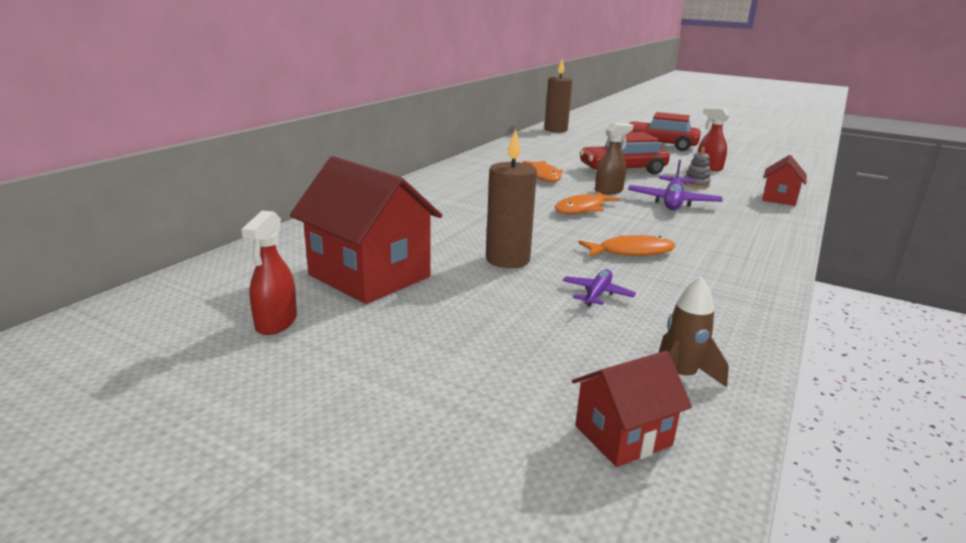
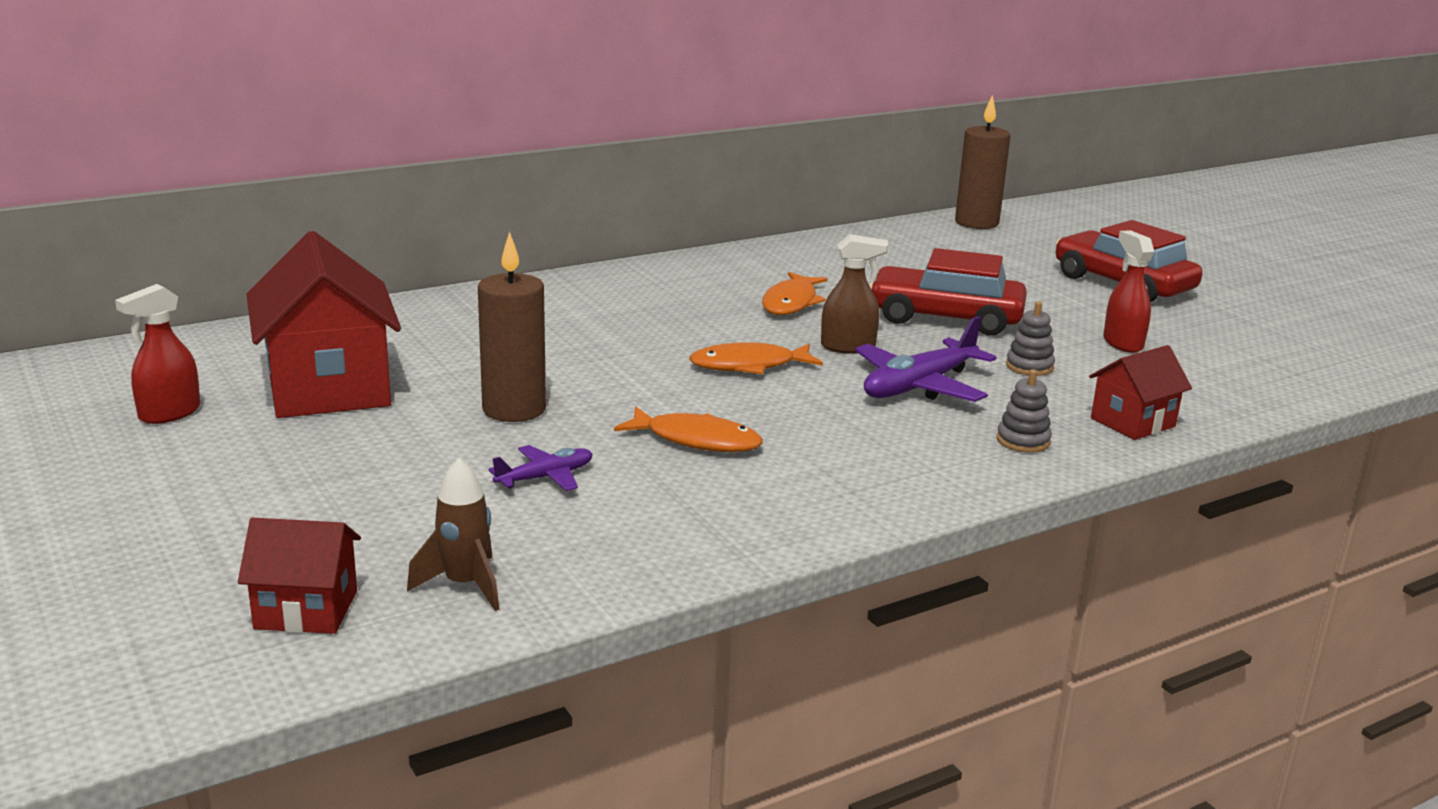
camera: 30 degrees right, 0 degrees up
(760, 216) = (1023, 441): none -> grey stacking toy

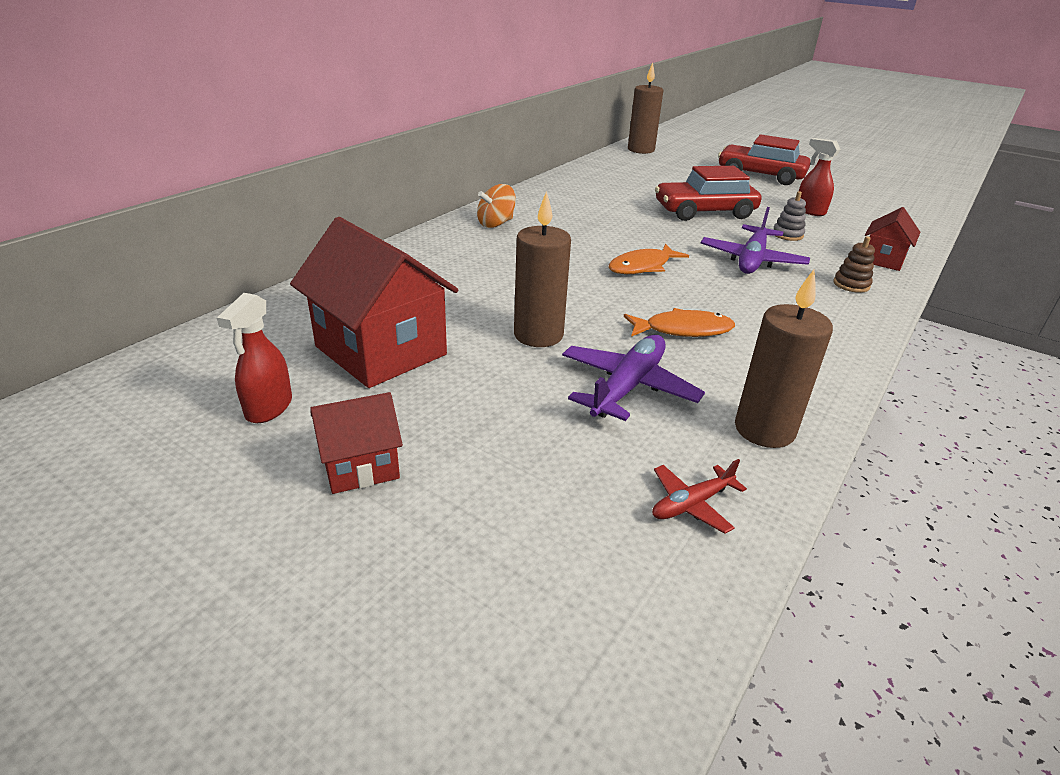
camera: 25 degrees left, 10 degrees up
(306, 610) = (606, 576): red house -> red house (360, 466)
(464, 585) = (691, 504): brown rocket -> red plane
(545, 477) = (628, 387): purple plane -> purple plane, size x1.78
(625, 286) = (496, 224): none -> orange spinning top
(643, 550) = (764, 430): none -> brown candle
(791, 303) = (610, 217): orange fish -> none
(848, 347) = (680, 241): brown spray bottle -> none
(1023, 441) = (851, 285): grey stacking toy -> brown stacking toy

